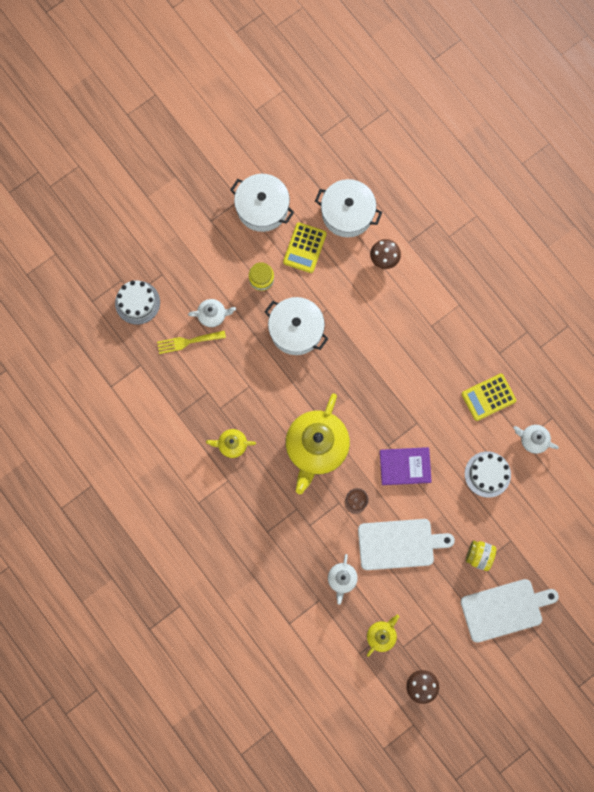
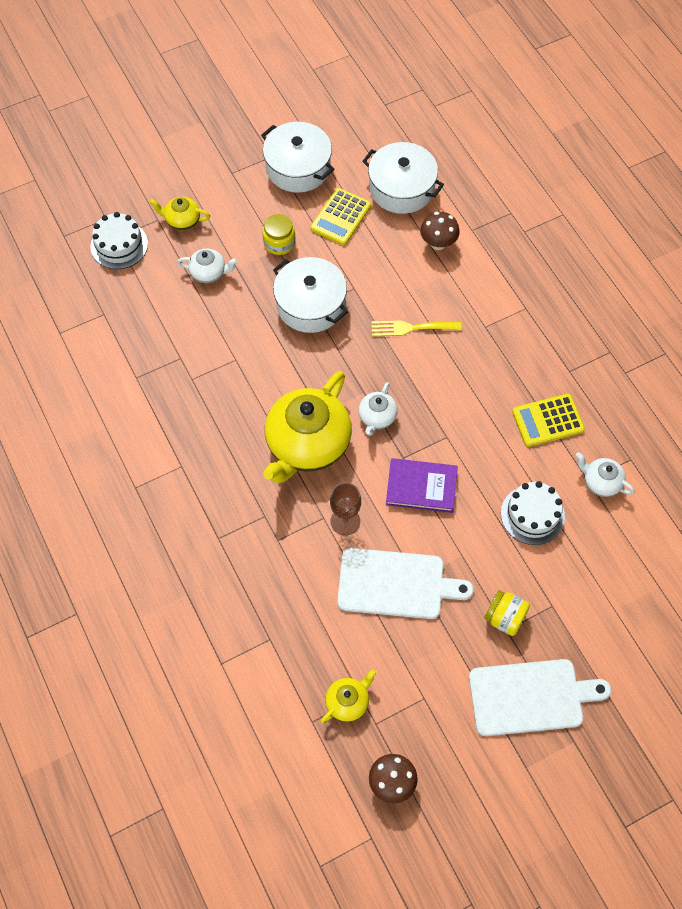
camera: 10 degrees right, 15 degrees down
(188, 342) = (170, 297): yellow fork -> yellow fork (411, 328)
(232, 445) = (197, 424): yellow teapot -> yellow teapot (182, 220)
(342, 579) = (307, 616): white teapot -> white teapot (377, 417)

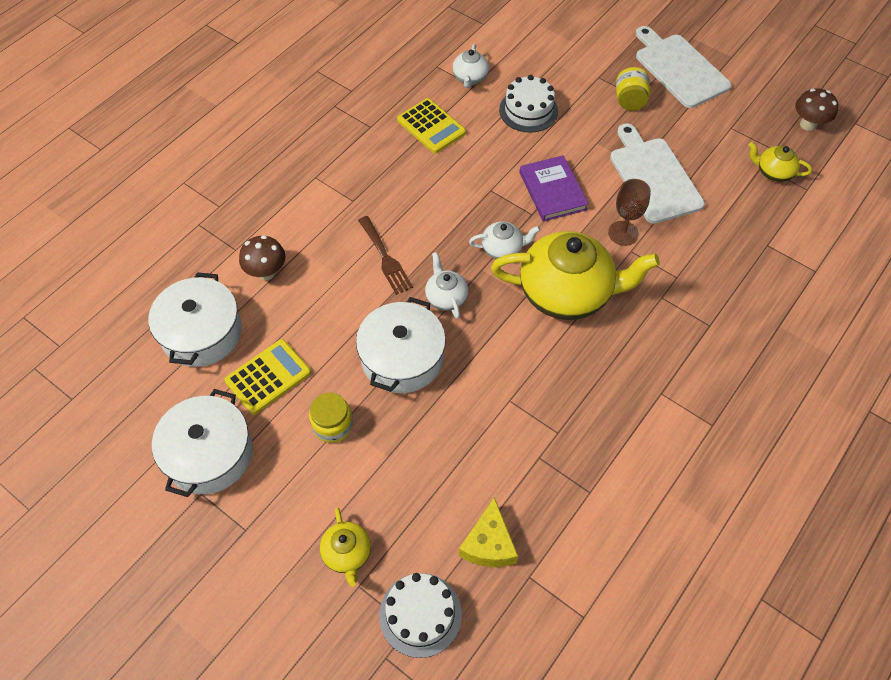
camera: 115 degrees left, 5 degrees down
(139, 300) = (489, 544): none -> yellow cheese
(209, 273) = (410, 482): white teapot -> white teapot (446, 297)
(340, 217) = (268, 377): yellow calculator -> yellow calculator turned 45 degrees counterclockwise
(411, 328) = (385, 258): yellow fork -> brown fork

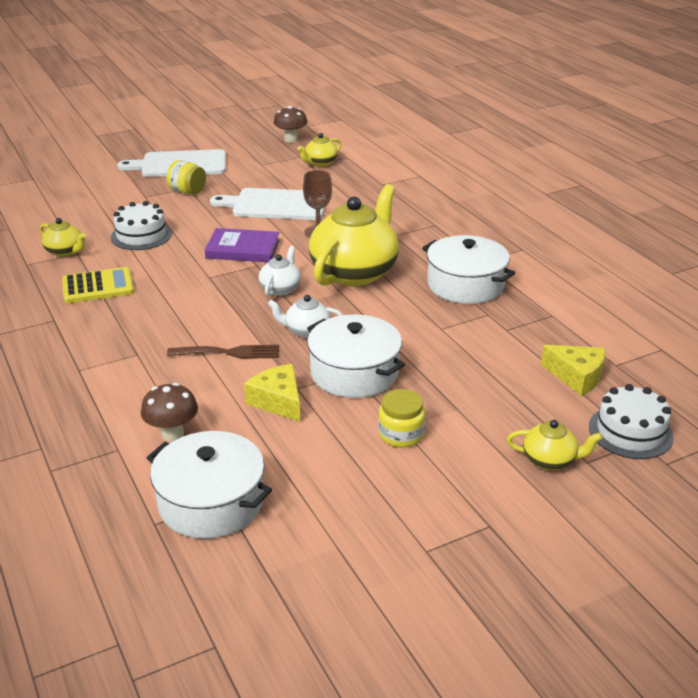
camera: 65 degrees left, 25 degrees down
(209, 454) = (379, 532): white pot -> white pot (465, 285)
(268, 377) = (311, 464): yellow calculator -> none
(336, 321) = (278, 401): none -> yellow cheese
(470, 78) = (65, 252): white teapot -> yellow teapot

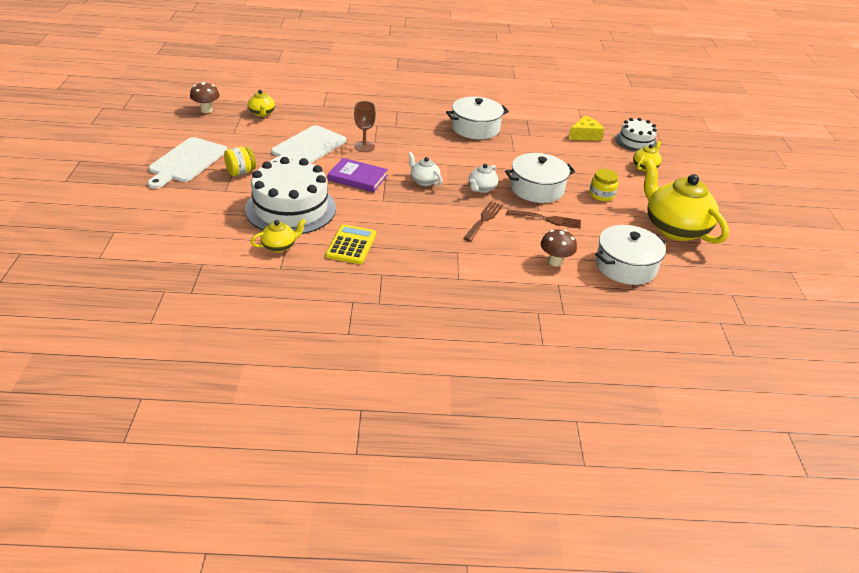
camera: 65 degrees left, 5 degrees up
(141, 235) = (291, 209): white cake -> white cake, size x1.78
(242, 249) = (357, 178): purple book -> purple book turned 75 degrees clockwise
(278, 401) = (547, 219): yellow cheese -> brown fork
(355, 272) = (428, 152): yellow teapot -> yellow teapot (674, 229)

